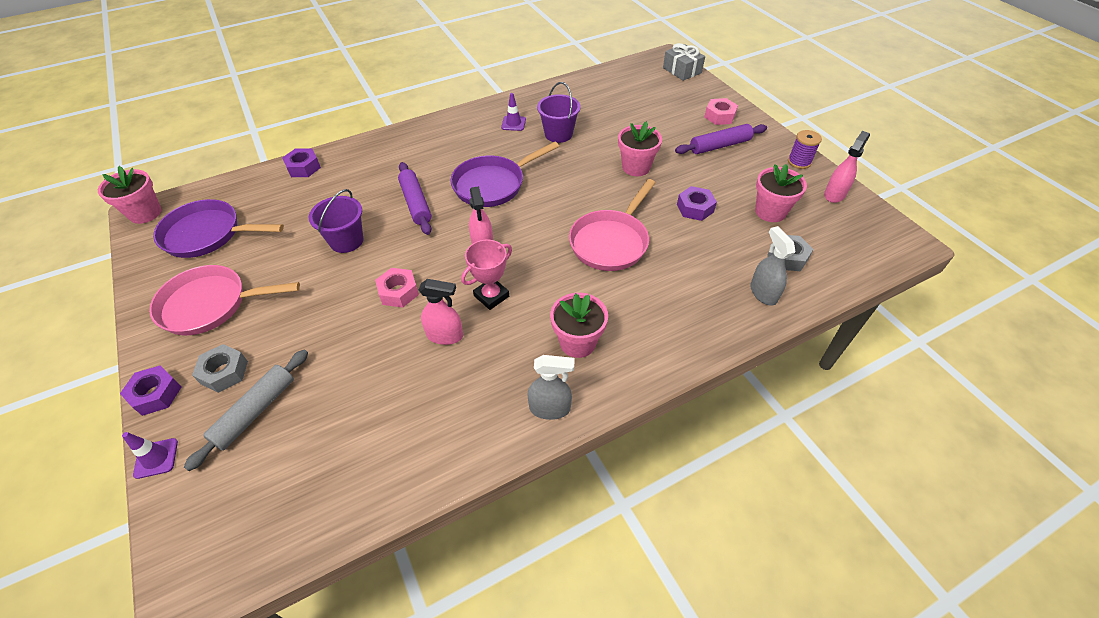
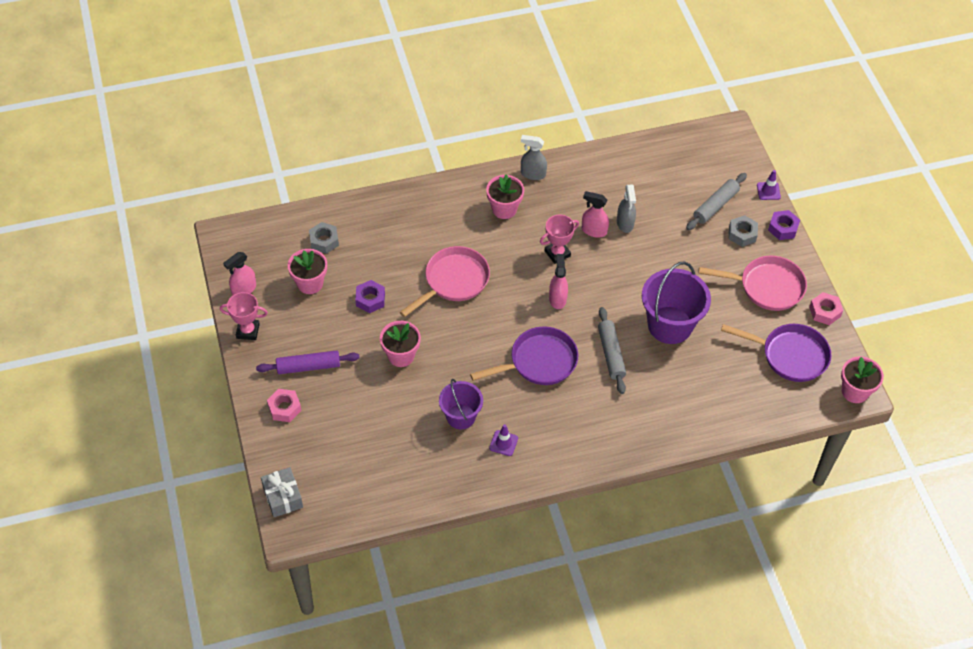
camera: 170 degrees left, 5 degrees up
(303, 167) = (720, 421): purple nut -> none
(346, 241) = (670, 325): purple bucket -> purple bucket, size x1.61
(398, 292) = (626, 270): pink nut -> pink nut (825, 312)
(416, 203) = (611, 354): purple rolling pin -> grey rolling pin
(763, 293) = (360, 218): grey spray bottle -> grey spray bottle (625, 223)
(799, 162) = (248, 331): purple spool -> pink trophy

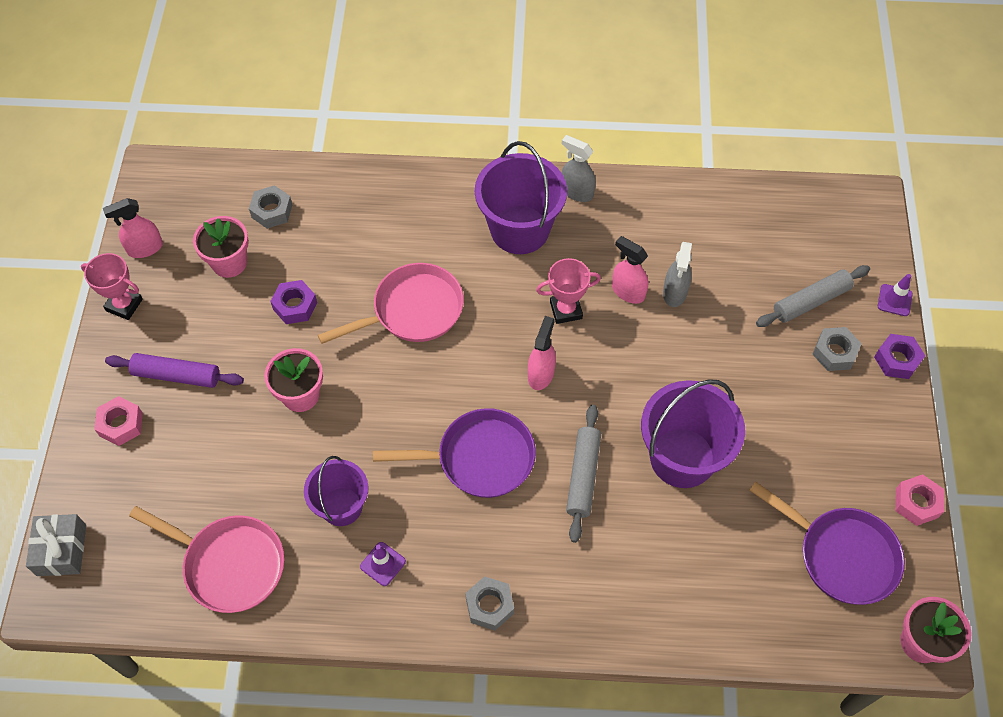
camera: 20 degrees right, 5 degrees up
(504, 209) = (519, 229): pink flower pot -> purple bucket
(583, 448) = (489, 606): none -> grey nut
(767, 287) = (843, 440): pink pan -> pink pan (229, 564)

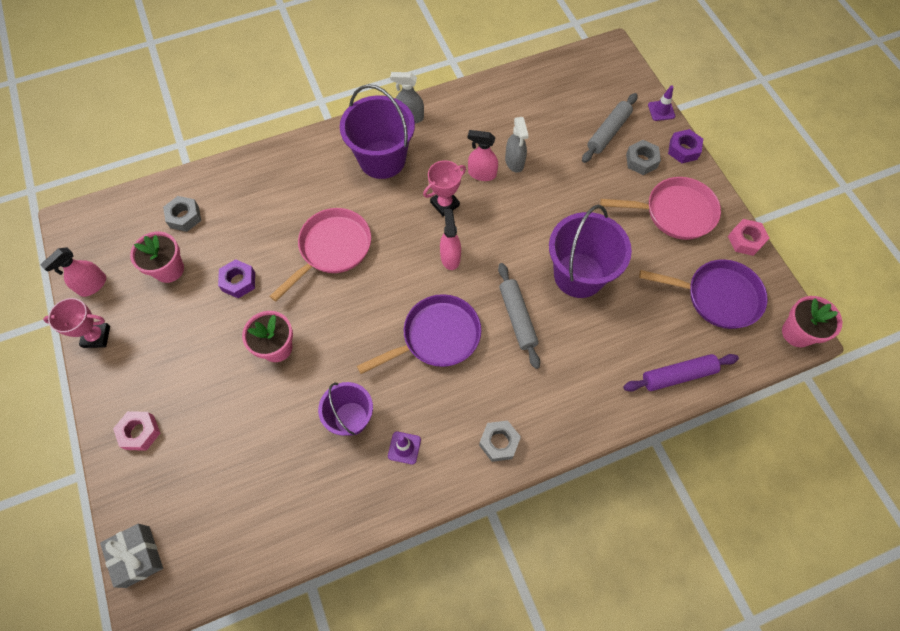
camera: 25 degrees left, 5 degrees up
(176, 375) = (168, 374): purple rolling pin -> purple rolling pin (678, 375)
(229, 564) = (284, 503): pink pan -> pink pan (674, 212)

